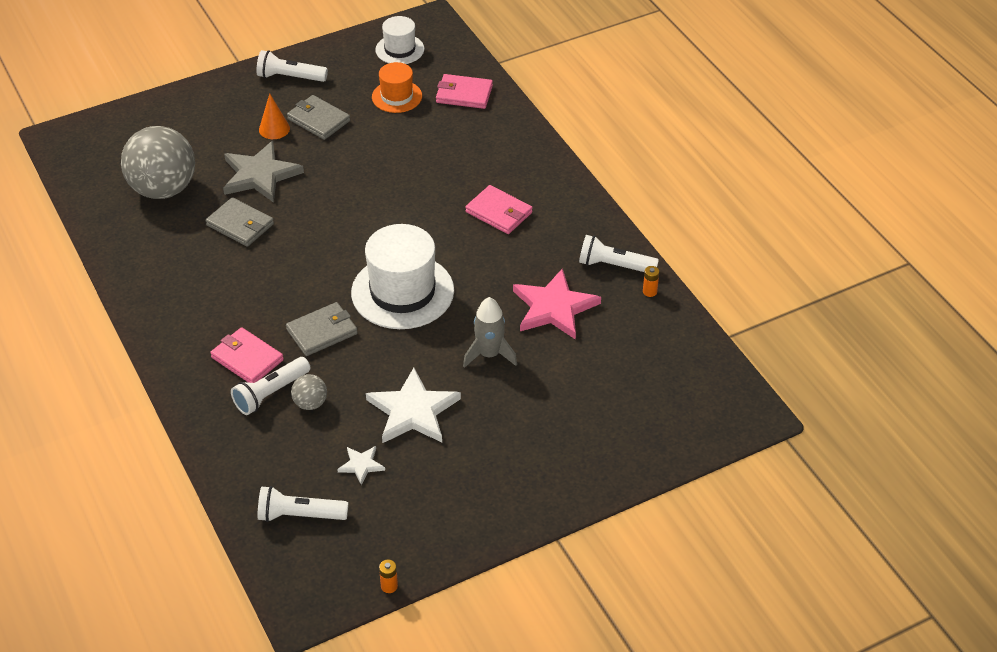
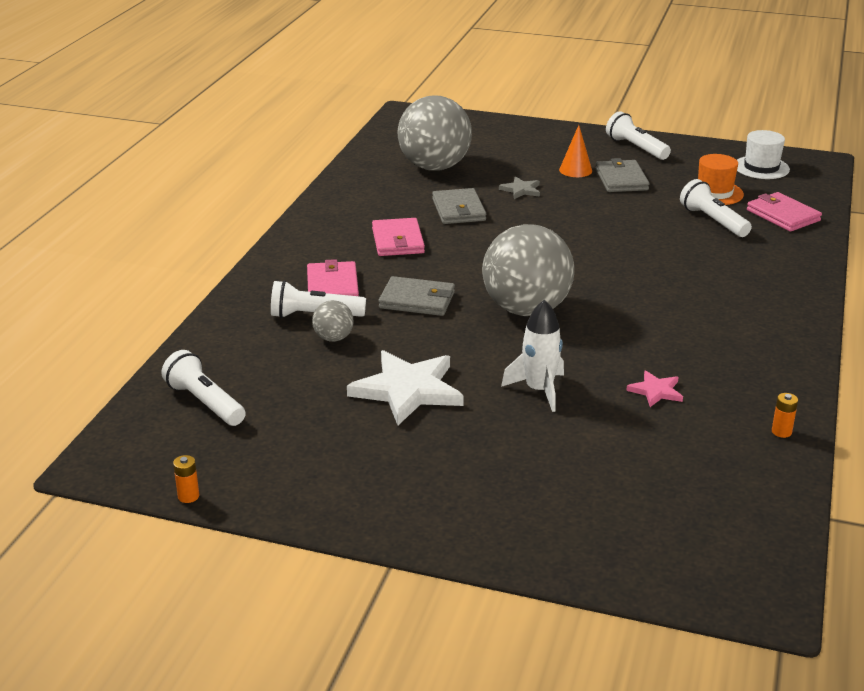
camera: 45 degrees right, 15 degrees down
(260, 175) = (521, 190): grey star -> grey star, size x0.48
(361, 465) = (306, 400): white star -> none
(402, 292) = (526, 309): white hat -> grey ball
(489, 354) = (539, 390): grey rocket -> white rocket
(499, 212) = (700, 301): pink wallet -> pink wallet (397, 241)
(554, 307) = (656, 391): pink star -> pink star, size x0.48
(614, 265) = (769, 393): white flashlight -> white flashlight (713, 221)

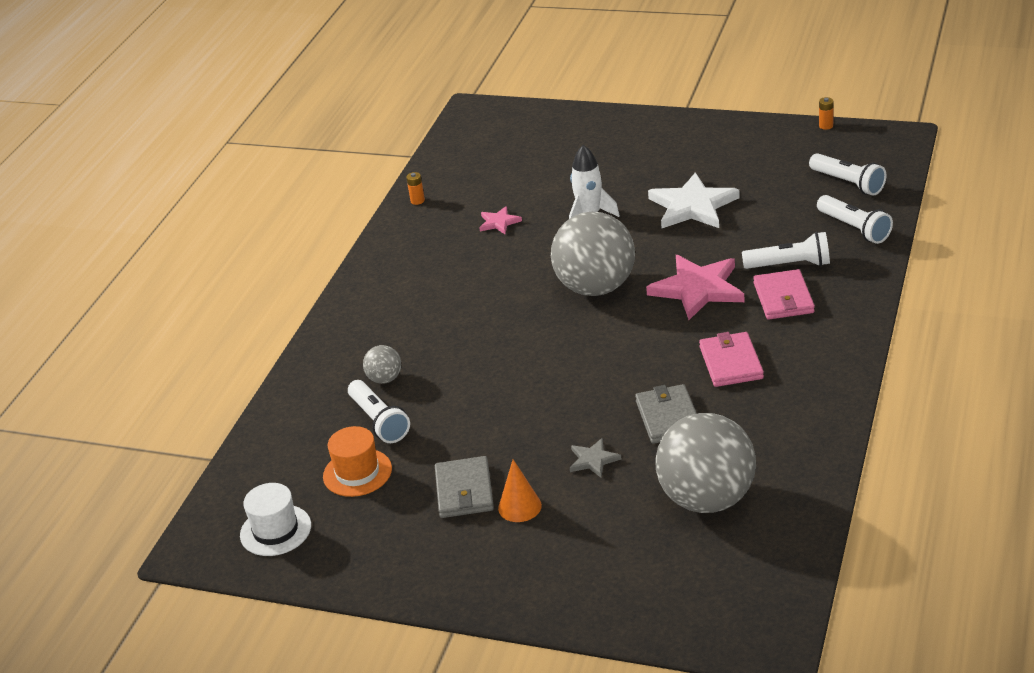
camera: 175 degrees left, 5 degrees up
(333, 338) = (765, 244): grey ball -> grey ball (385, 379)
(417, 300) = (698, 289): grey wallet -> pink star
(636, 148) = (427, 565): white flashlight -> white flashlight (854, 228)
(783, 215) = (296, 437): pink wallet -> none

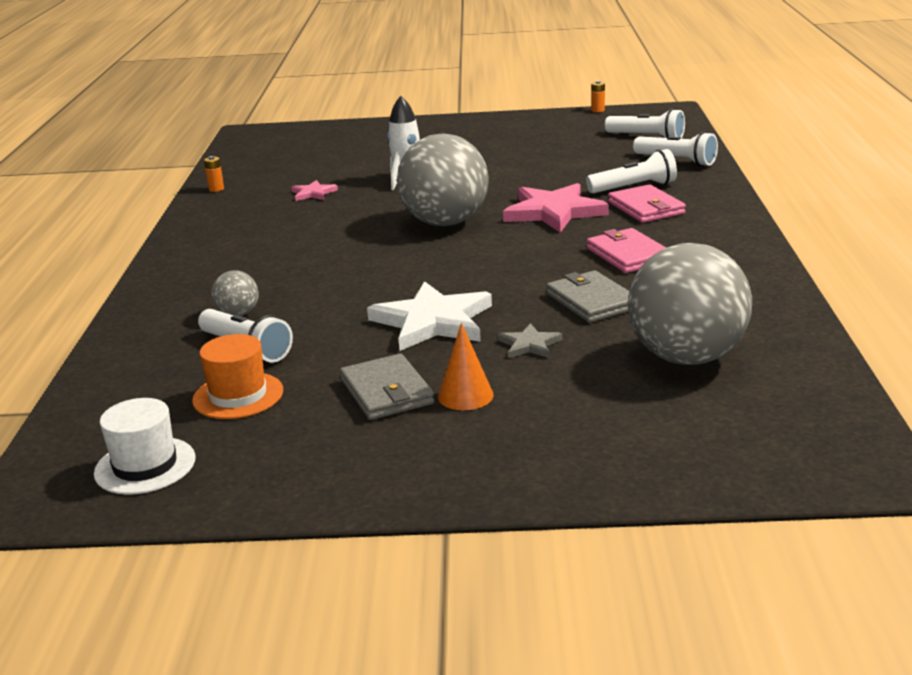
camera: 20 degrees left, 10 degrees down
(692, 206) = (508, 164): white star -> white star (433, 321)

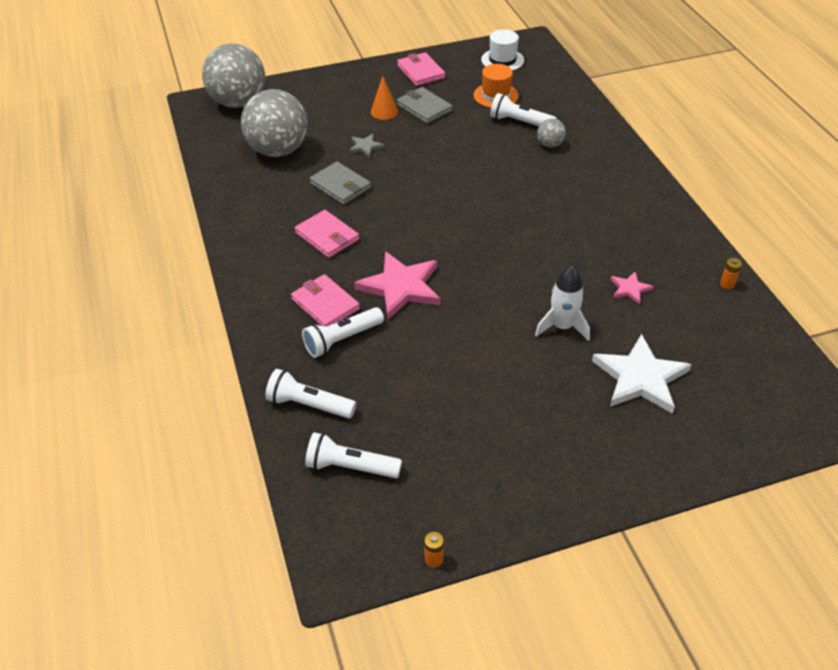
camera: 160 degrees right, 20 degrees up
(337, 466) = (421, 72): none -> pink wallet
(433, 321) = (429, 156): white star -> white star (640, 378)
(445, 223) = (482, 259): grey ball -> grey ball (238, 102)

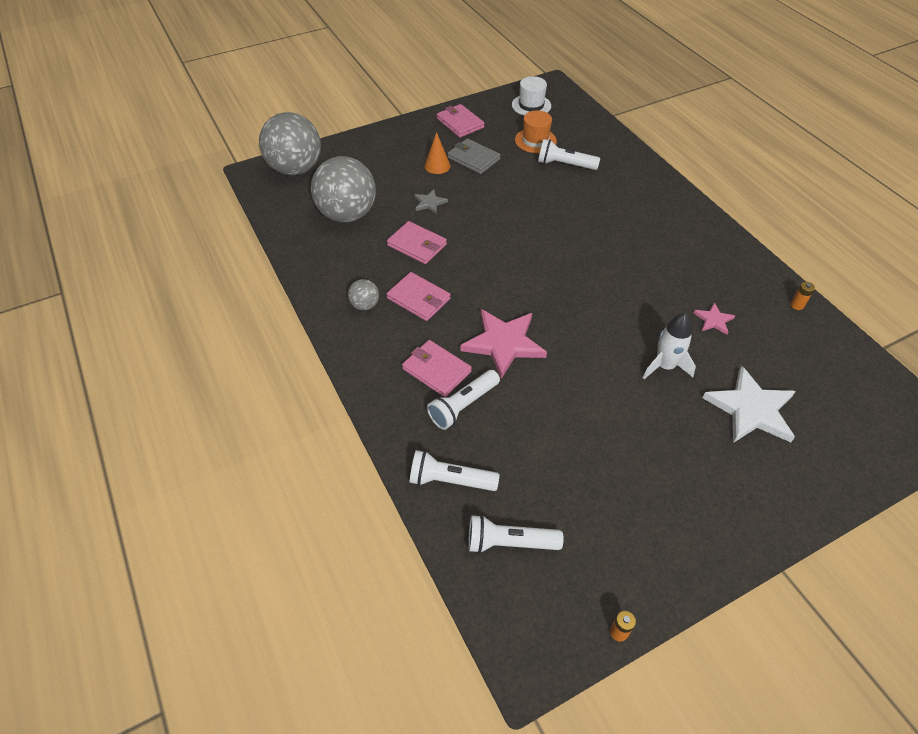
camera: 10 degrees left, 5 degrees up
(340, 186) = (417, 245): grey wallet -> pink wallet
(550, 145) = (598, 184): grey ball -> grey ball (365, 305)

